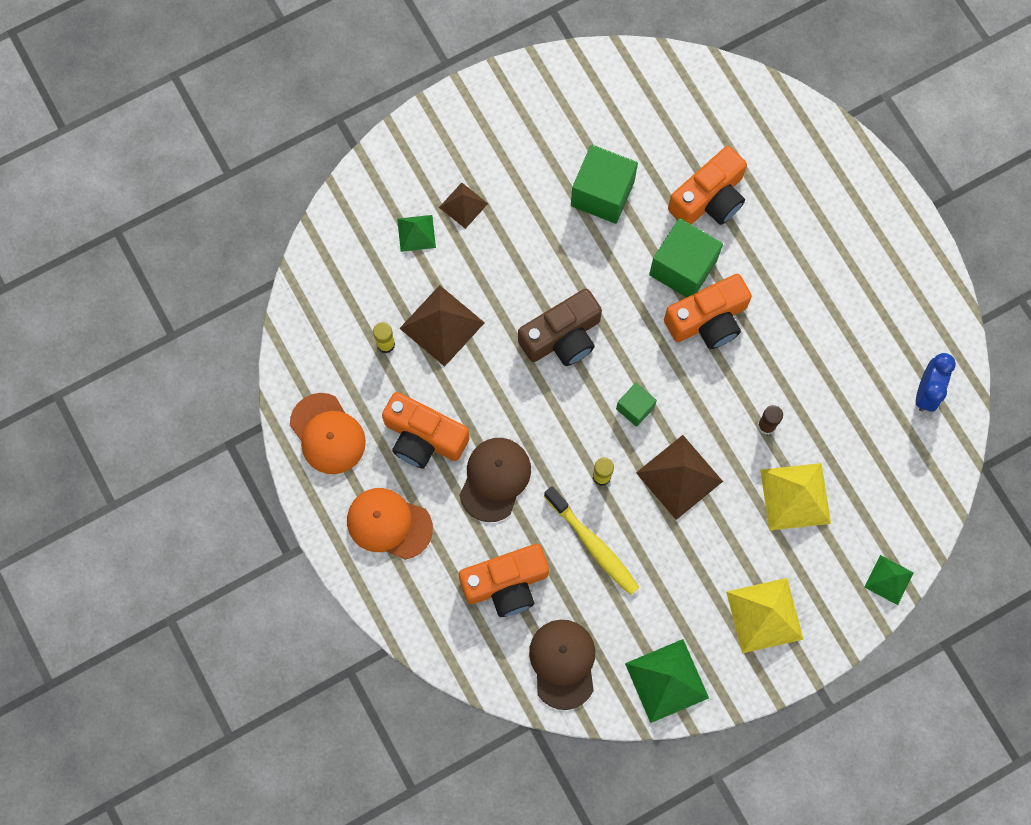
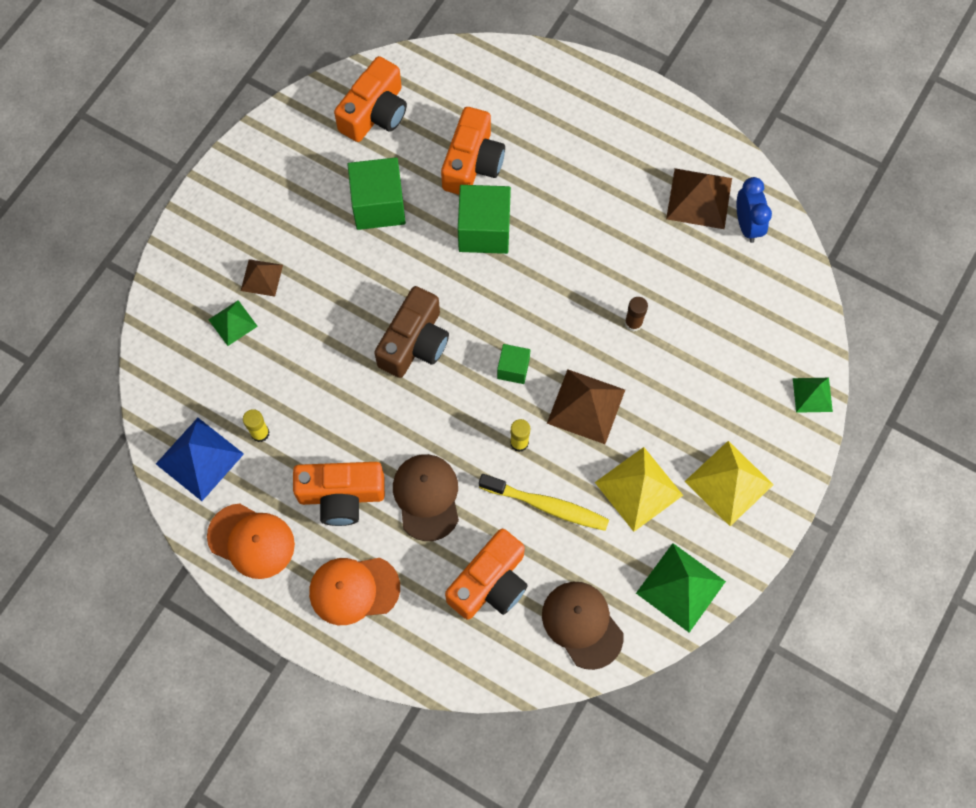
camera: 30 degrees left, 5 degrees down
(323, 338) = (200, 458): none -> blue pyramid
(441, 325) = (301, 390): brown pyramid -> brown pyramid (699, 198)
(708, 320) = (531, 262): orange camera -> orange camera (375, 113)
(795, 496) = (693, 368): yellow pyramid -> yellow pyramid (639, 488)

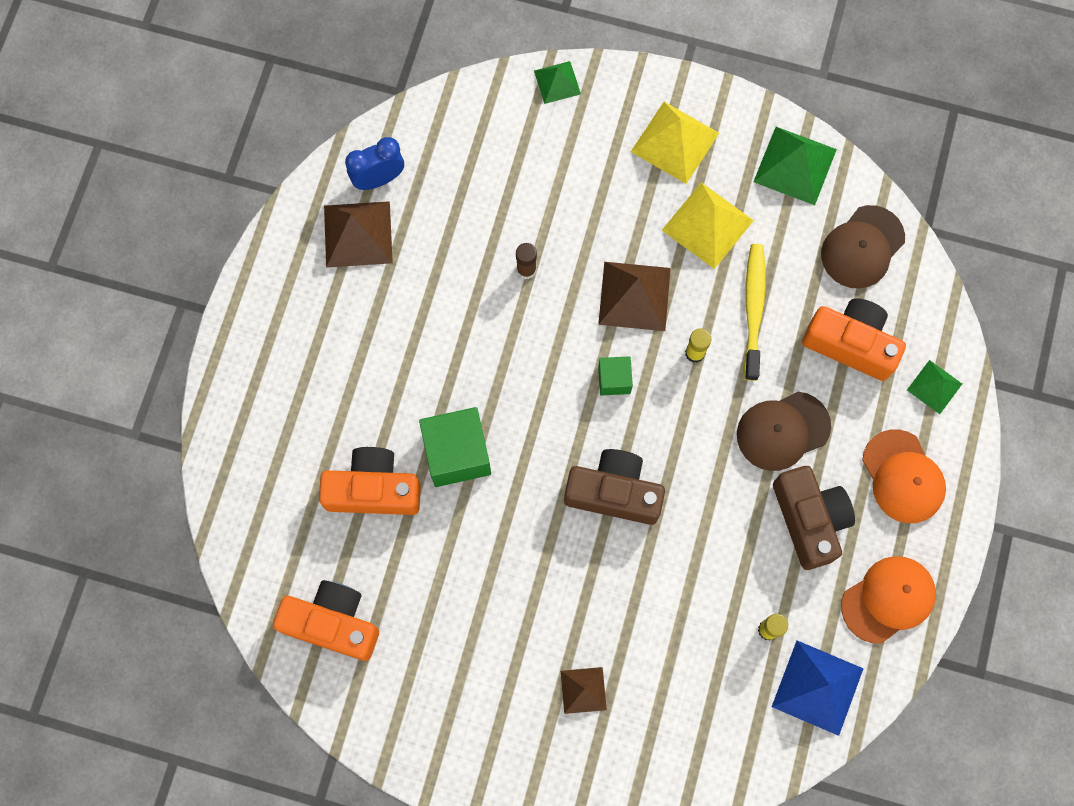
camera: 105 degrees left, 5 degrees up
(233, 322) = (648, 705): green pyramid -> green pyramid (934, 387)
(251, 541) = (888, 599): orange cap -> orange cap turned 45 degrees clockwise
(341, 496) = (809, 519): orange camera -> brown camera
(378, 205) = (455, 582): green cube -> none

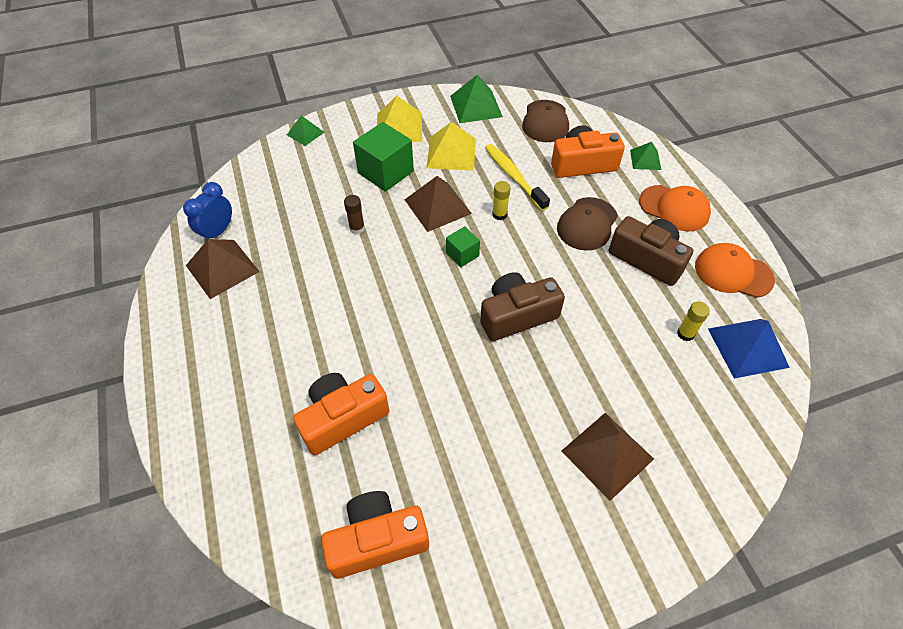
camera: 35 degrees left, 20 degrees down
(457, 453) = (390, 356): green cube -> green cube (385, 172)
(583, 690) = (607, 454): brown pyramid -> brown pyramid, size x1.69
(888, 599) = (733, 273): orange cap -> orange cap turned 90 degrees counterclockwise

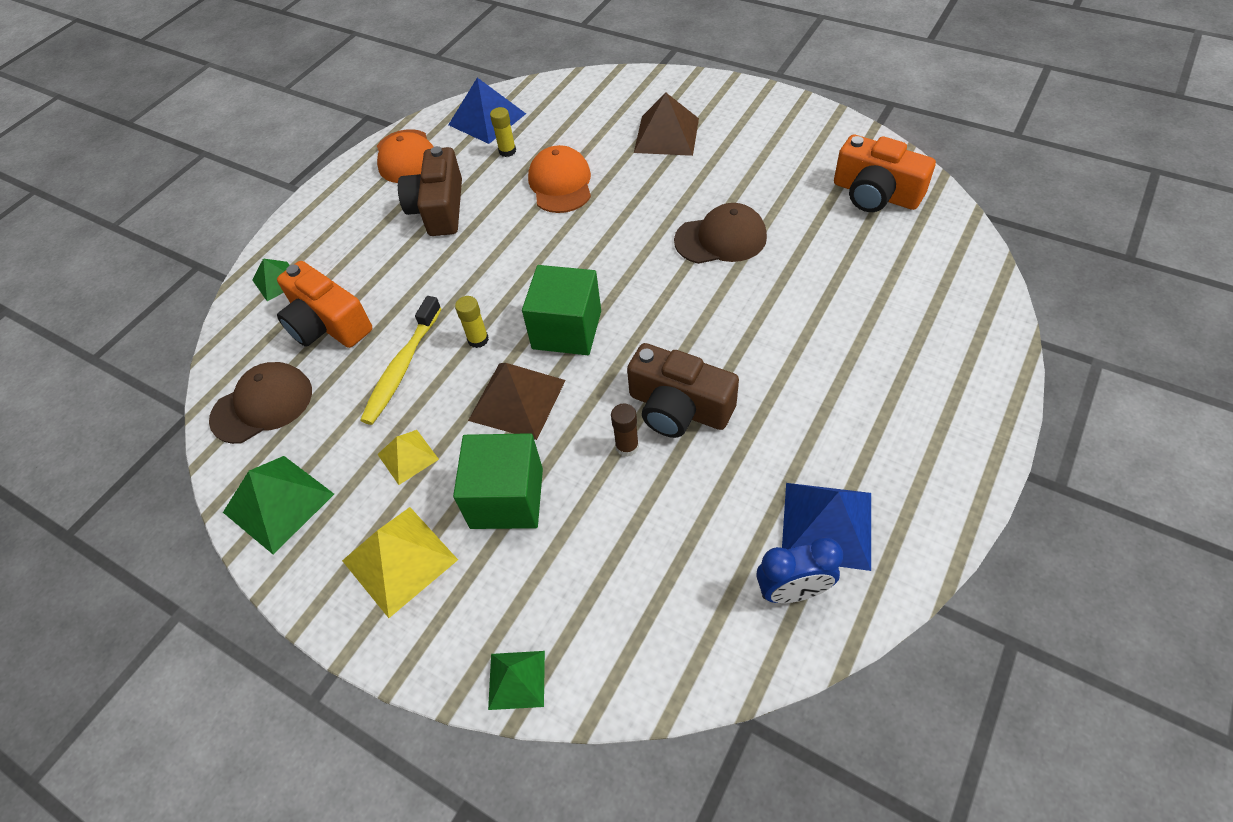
camera: 125 degrees left, 0 degrees up
(222, 268) = (826, 525): brown pyramid -> blue pyramid
(342, 418) = (829, 278): orange camera -> none
(451, 153) = (408, 456): yellow pyramid -> yellow pyramid, size x0.59
(462, 254) = (567, 330): green cube -> green cube, size x1.85
(517, 315) = (598, 247): brown camera -> brown camera (679, 408)
(587, 224) = (428, 269): brown cap -> brown cap (721, 239)
(674, 208) = (346, 225): orange cap -> orange cap (560, 184)

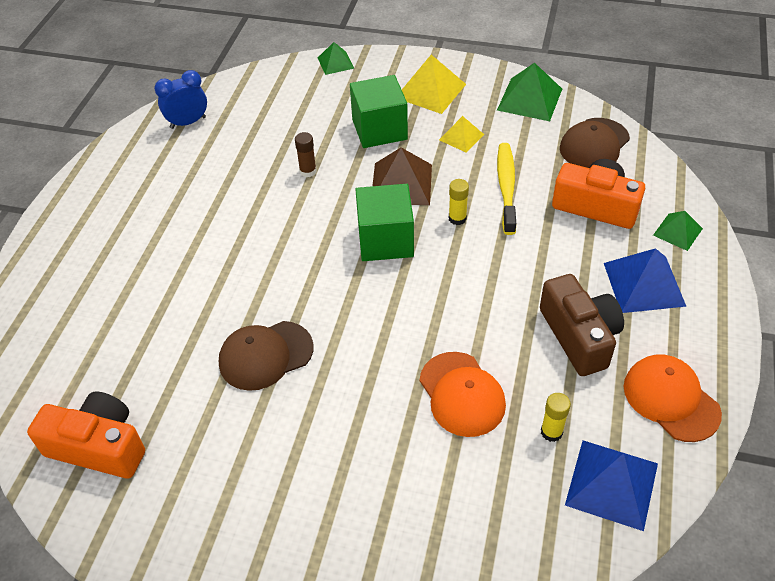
camera: 160 degrees right, 5 degrees down
(666, 135) = (359, 498): brown pyramid -> none
(679, 408) = (276, 201): brown camera -> none
(826, 525) = (166, 156): blue pyramid -> blue pyramid (644, 284)

